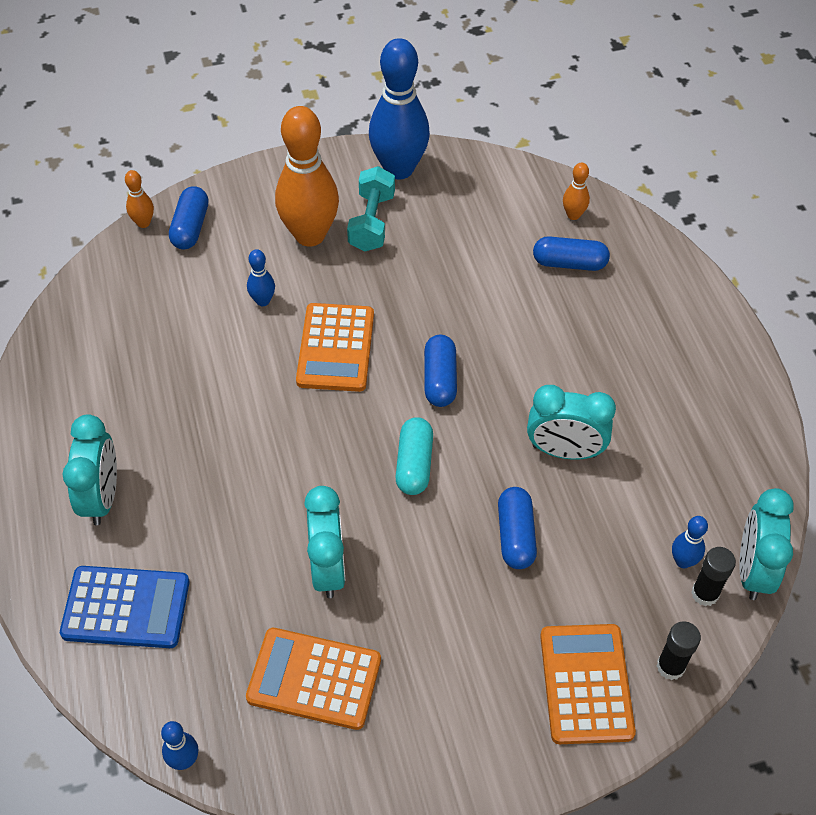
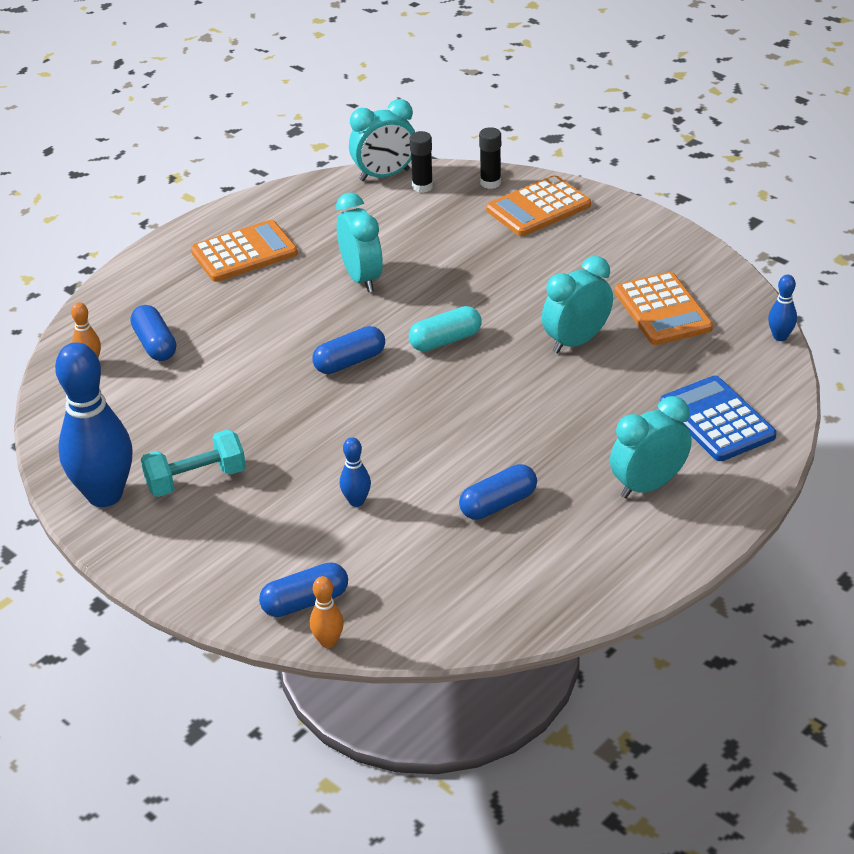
camera: 120 degrees left, 15 degrees down
(310, 235) = (246, 512): orange bowling pin -> none
(336, 348) = (370, 431): orange calculator -> orange calculator (244, 253)
(515, 535) = (458, 272): blue capsule -> blue capsule (498, 504)
(683, 561) = (406, 201): blue bowling pin -> none

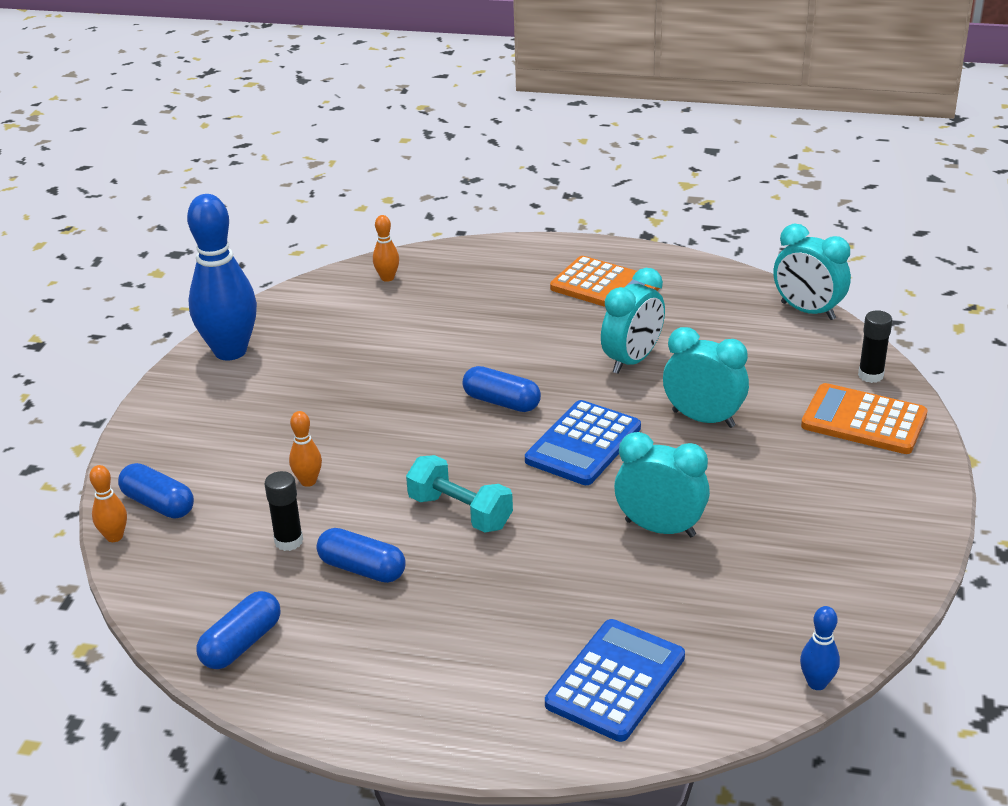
camera: 60 degrees right, 5 degrees down
(155, 344) = (438, 296): blue capsule -> blue capsule (241, 644)
(196, 479) = (279, 386): turquoise dumbbell -> turquoise dumbbell (460, 512)
(356, 501) = (308, 481): blue bowling pin -> orange bowling pin
(422, 187) = (815, 339): black glue stick -> black glue stick (289, 541)
(445, 340) = (583, 444): turquoise capsule -> blue calculator
(648, 485) = (463, 664): turquoise clock -> turquoise clock (703, 419)
(662, 310) = (774, 571): orange calculator -> none

